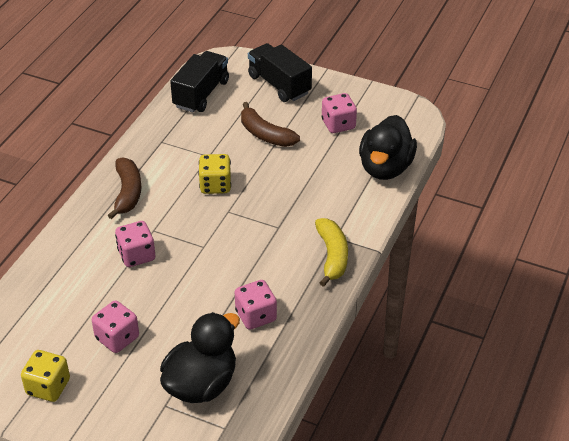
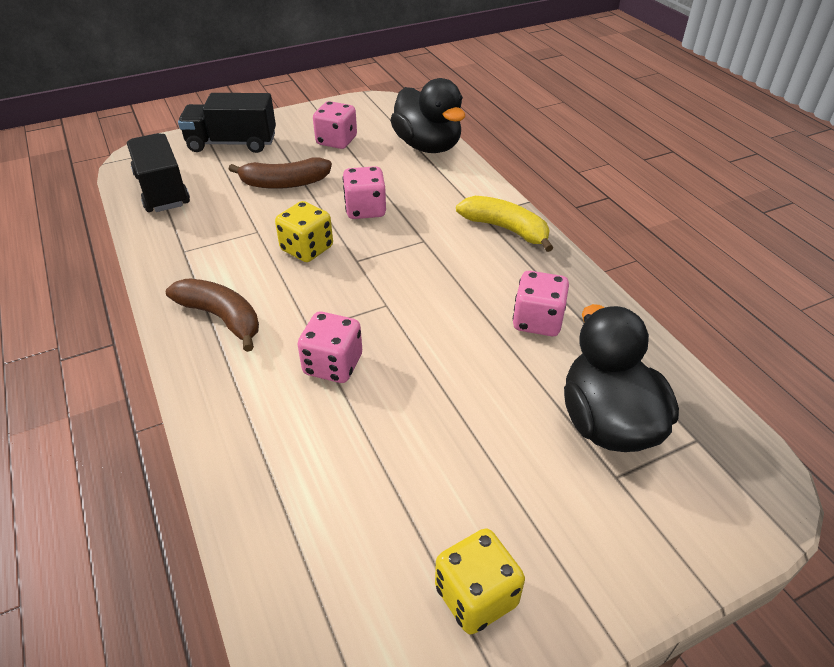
camera: 50 degrees left, 0 degrees up
(117, 338) = (454, 461): pink dice -> pink dice (365, 210)

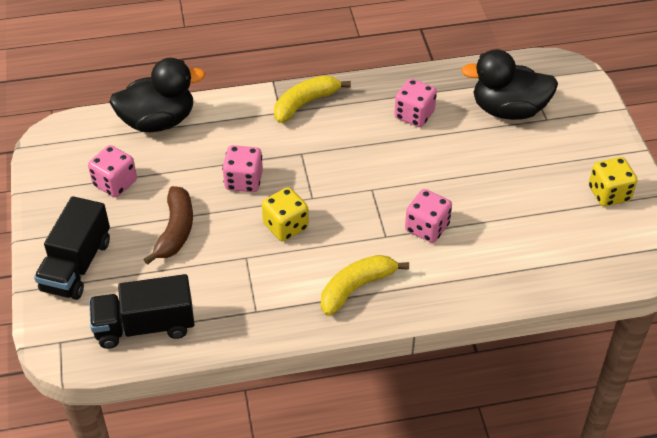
camera: 75 degrees left, 5 degrees up
(222, 318) = (356, 288): brown banana -> yellow banana

